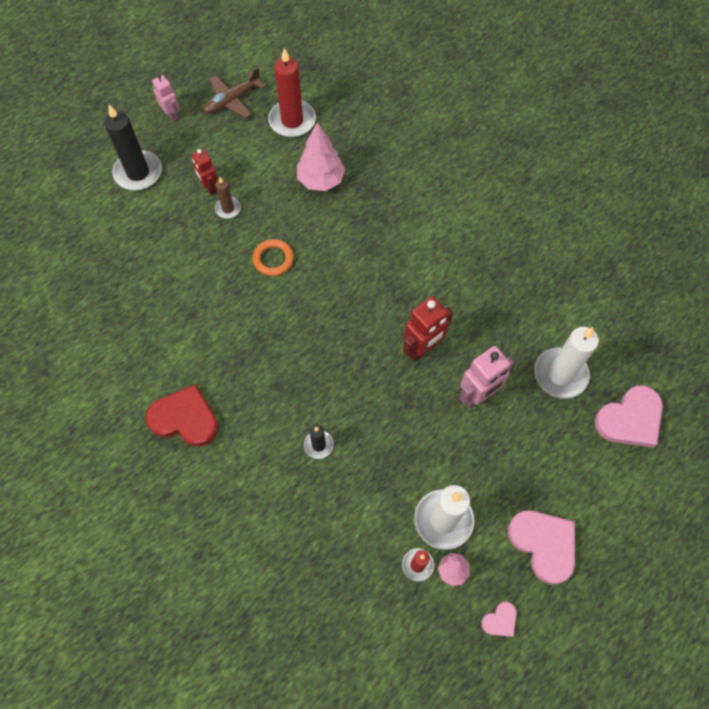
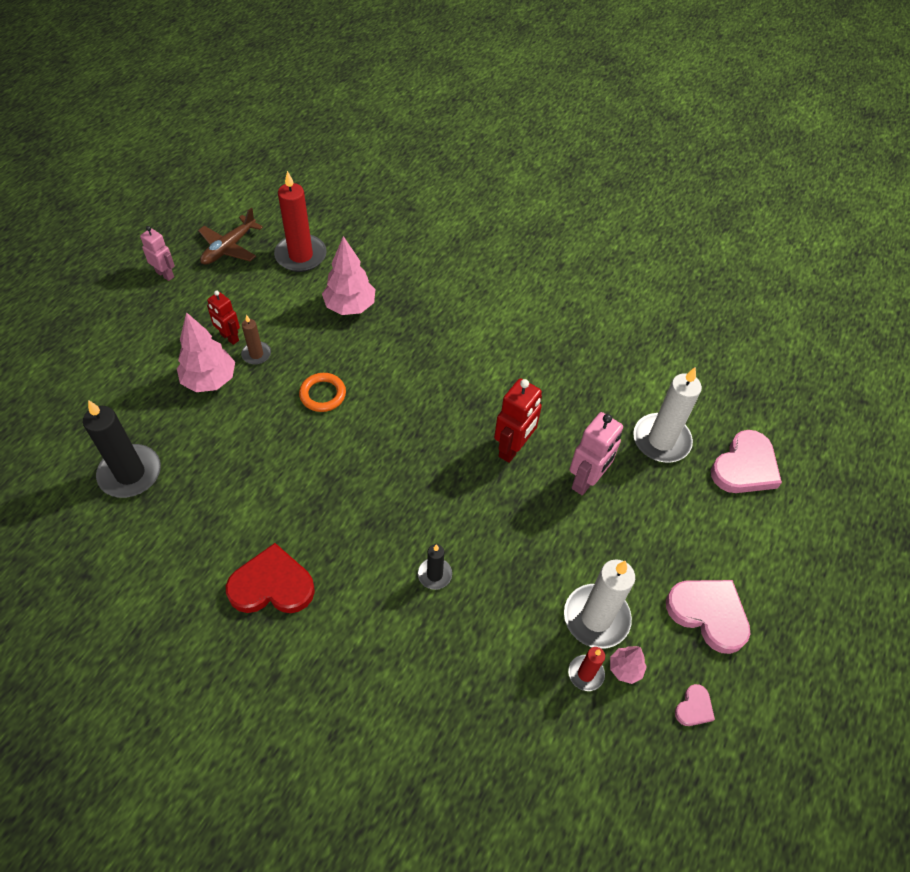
camera: 20 degrees left, 10 degrees down
(138, 173) = (142, 338): black candle -> black candle (130, 473)
(183, 224) = (210, 380): none -> pink tree

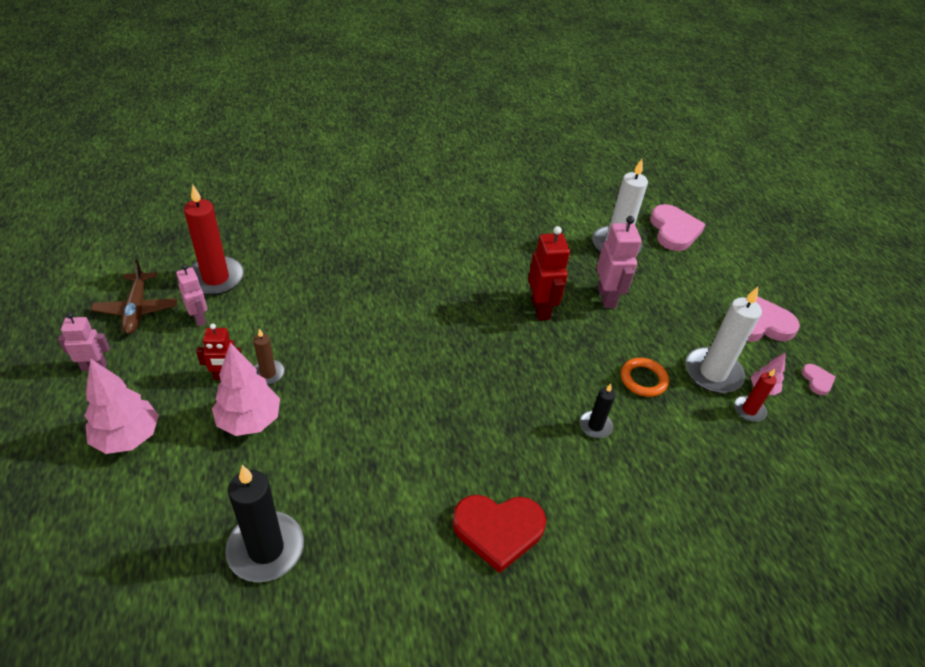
camera: 45 degrees left, 10 degrees down
(258, 281) = (199, 318): none -> pink robot
(272, 585) = (498, 530): red heart -> red heart turned 135 degrees counterclockwise
(323, 394) = (363, 365): orange ring -> orange ring (643, 379)
(350, 306) = (306, 290): pink tree -> pink tree (128, 437)

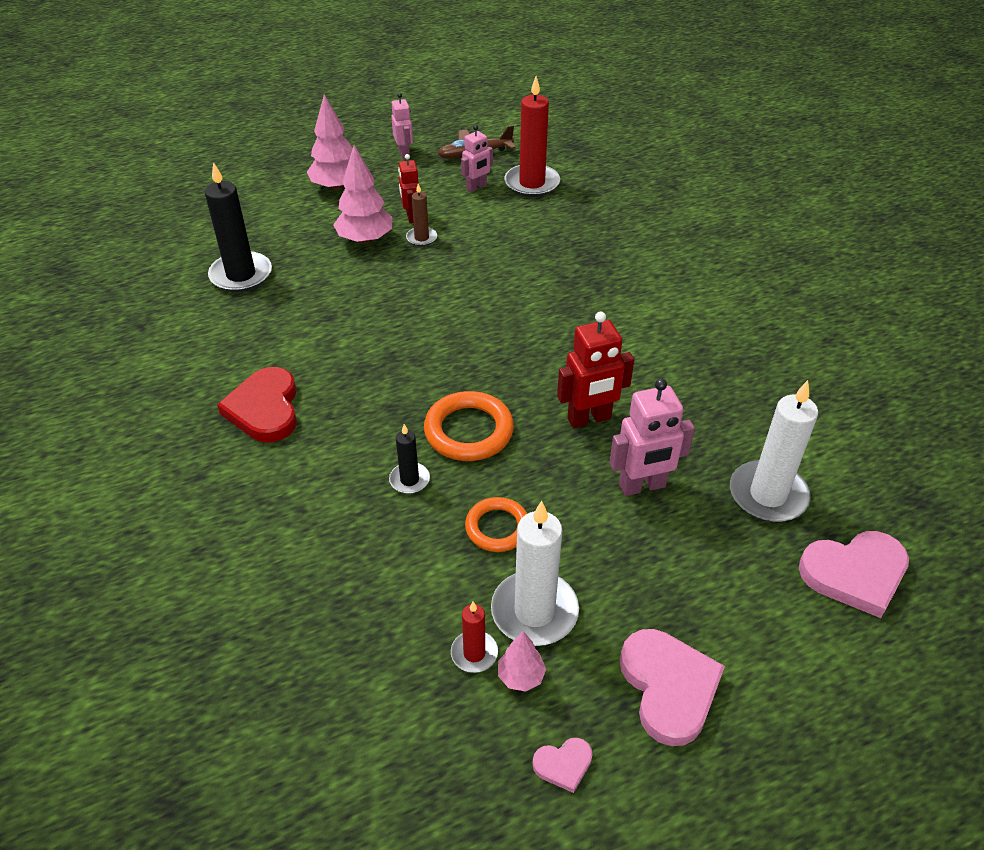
camera: 85 degrees right, 0 degrees up
(545, 380) = (468, 431): none -> orange ring

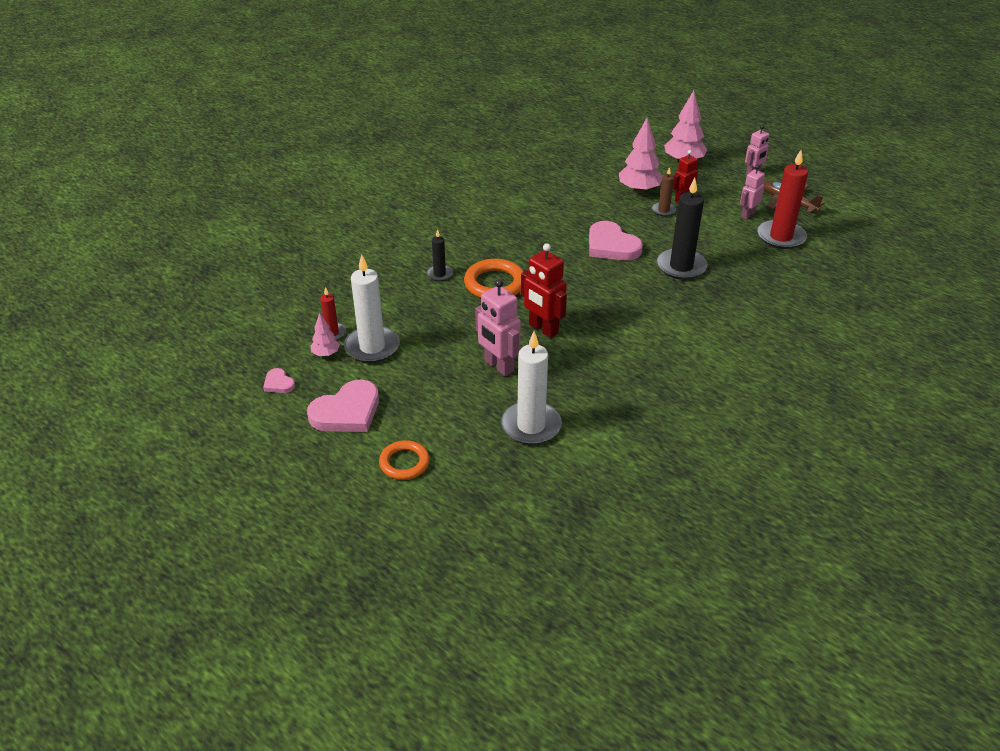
camera: 65 degrees right, 5 degrees down
(241, 275) = (561, 160): black candle -> black candle (681, 266)
(265, 409) = (457, 208): red heart -> none
(476, 187) = (747, 215): pink robot -> pink robot turned 105 degrees clockwise
(497, 527) = (425, 317): orange ring -> orange ring (404, 463)
(855, 574) = (484, 481): pink heart -> pink heart (611, 246)

